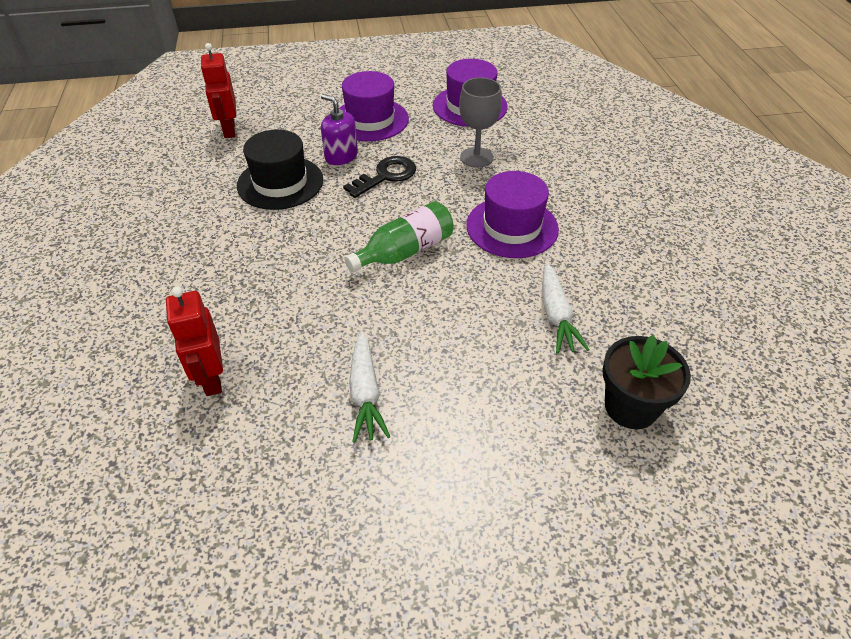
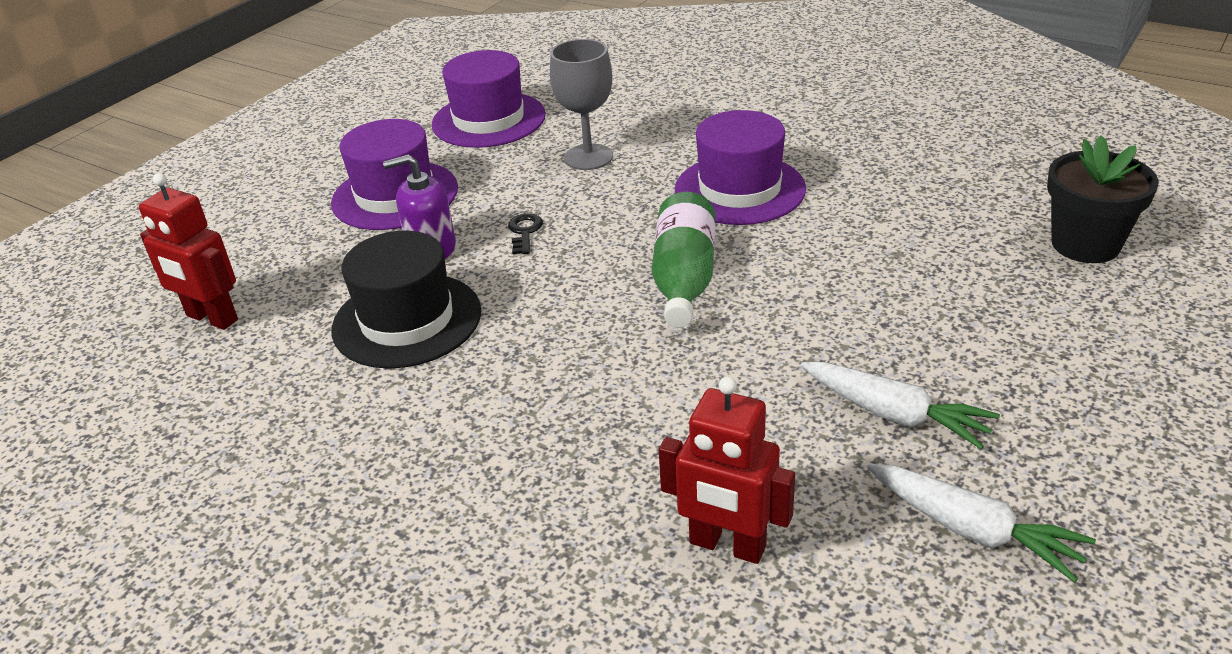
camera: 45 degrees left, 10 degrees down
(386, 176) = (524, 232): black key -> black key, size x0.55
(556, 316) = (912, 227): white carrot -> white carrot (973, 530)

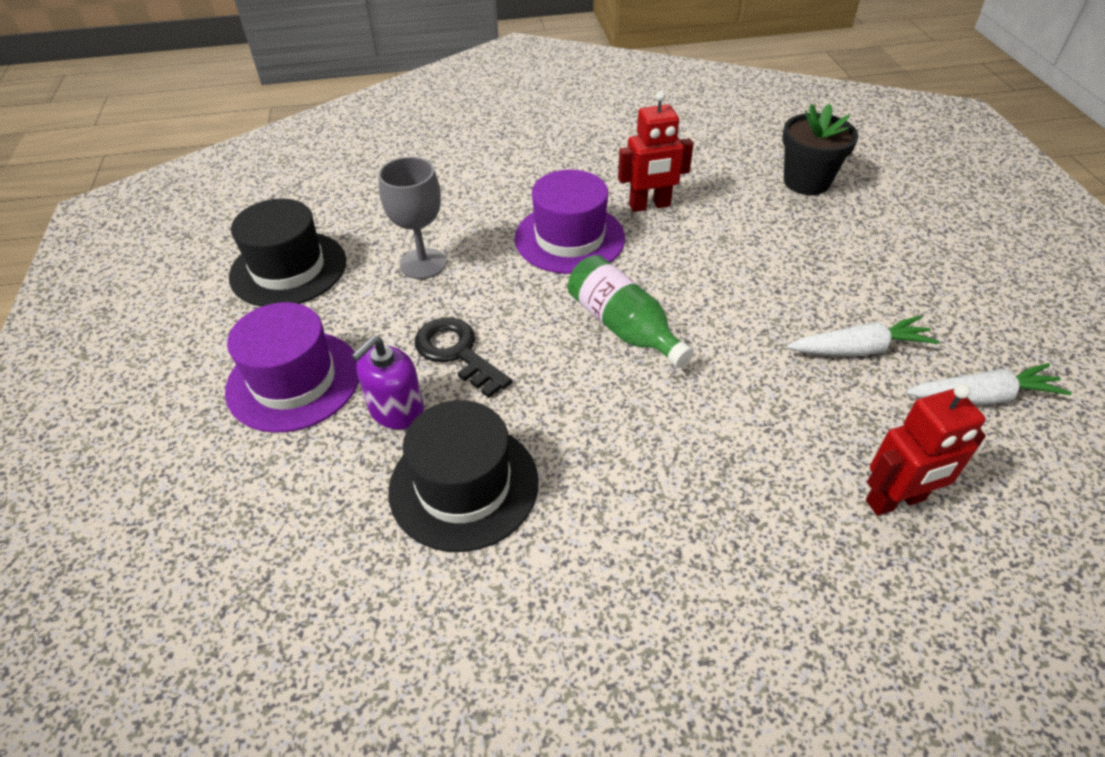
camera: 45 degrees left, 10 degrees up
(211, 318) = (269, 605): red robot -> red robot (649, 205)
(489, 120) = (288, 269): purple hat -> black hat
(524, 232) = (457, 353): black key -> black key, size x1.82

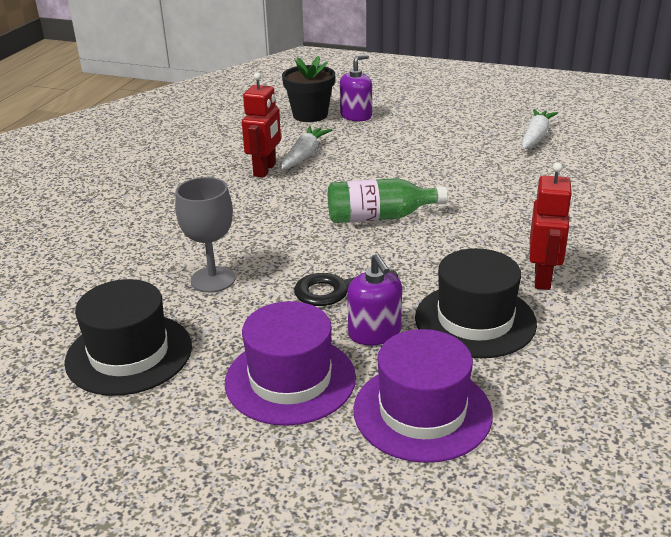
camera: 60 degrees left, 15 degrees down
(569, 238) = (262, 209): purple hat -> purple hat (422, 412)
(845, 214) = (356, 116): none -> purple soap dispenser
(860, 349) = (473, 153): white carrot -> white carrot (304, 155)
(895, 501) = (588, 183): red robot -> red robot (543, 278)

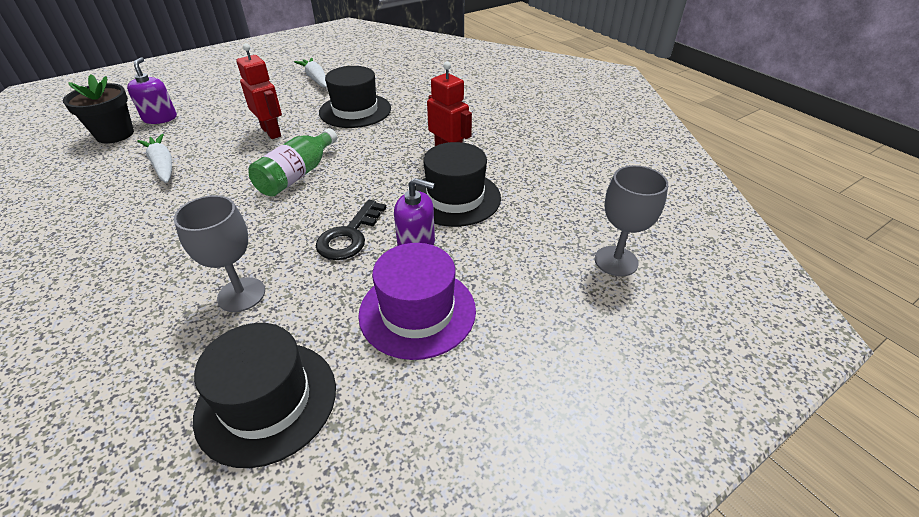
camera: 55 degrees left, 10 degrees up
(265, 170) = (143, 192): red robot -> red robot (271, 132)
(422, 412) = (514, 265): purple hat -> none
(522, 186) = (355, 110): none -> black hat
(528, 490) = (616, 261): none -> grey goblet

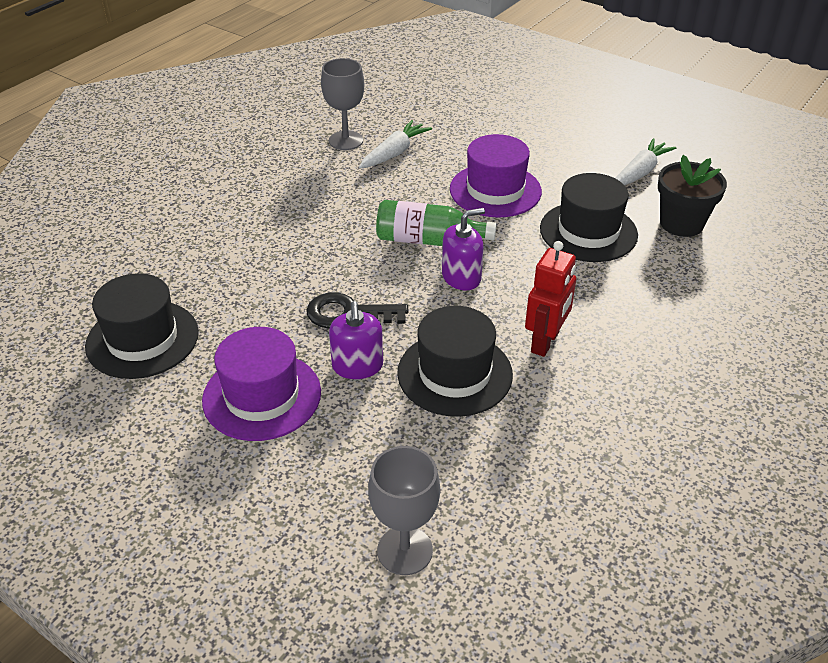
camera: 70 degrees right, 0 degrees up
(115, 134) = (425, 103): black flower pot -> black flower pot (681, 223)
(160, 118) = (470, 112): purple soap dispenser -> purple soap dispenser (461, 277)
(241, 294) = (245, 278): grey goblet -> grey goblet (346, 140)
(271, 132) = (495, 190): red robot -> purple hat

